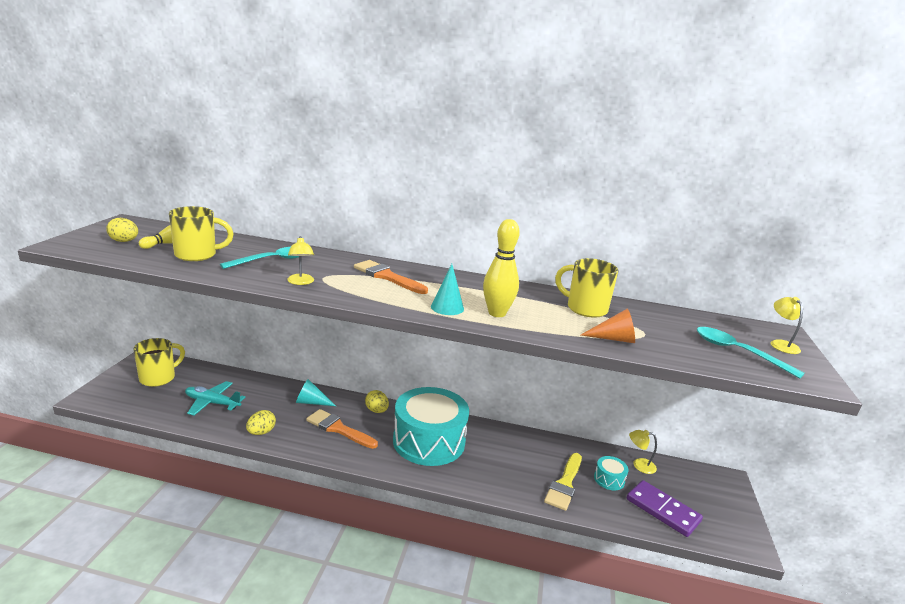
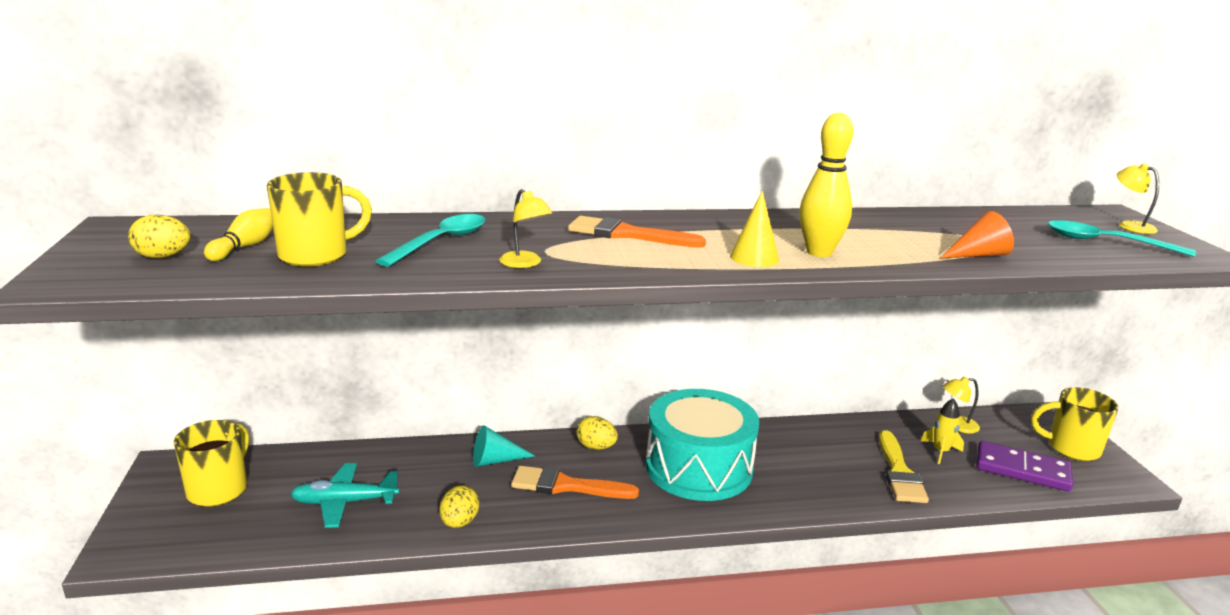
camera: 20 degrees left, 0 degrees up
(447, 307) = (754, 257): turquoise cone -> yellow cone
(585, 309) = (902, 227): yellow mug -> yellow mug (1071, 448)
(609, 479) = (940, 452): turquoise drum -> yellow rocket

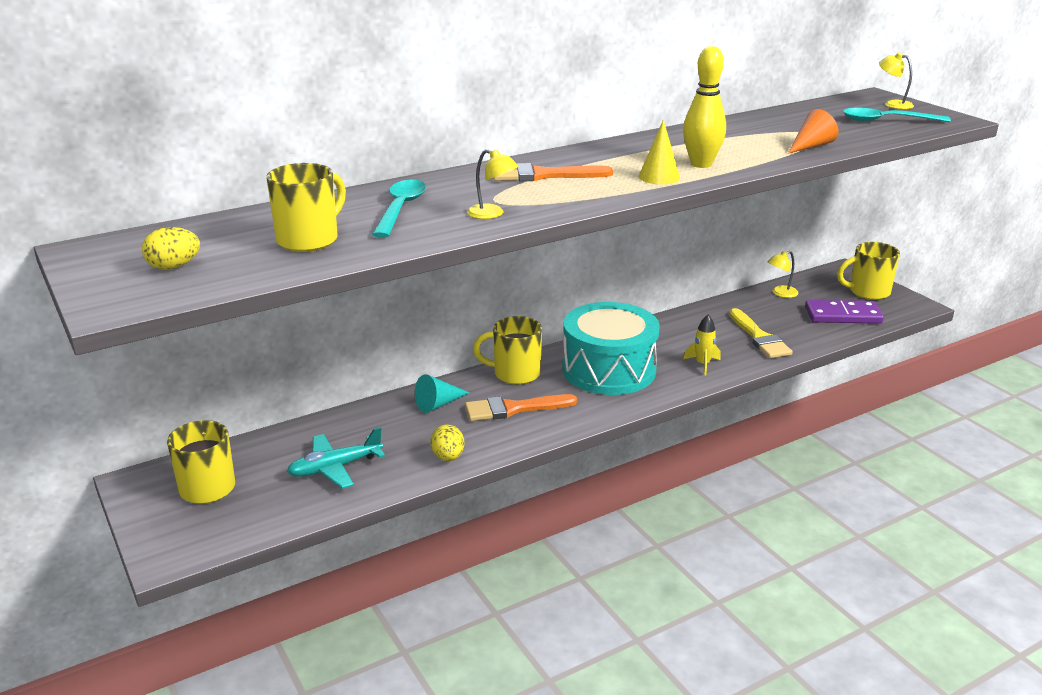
camera: 20 degrees left, 5 degrees up
(245, 246) = (235, 244): yellow bowling pin -> none
(596, 447) = (515, 374): yellow egg -> yellow mug
(940, 452) = (780, 316): yellow rocket -> yellow rocket (702, 364)

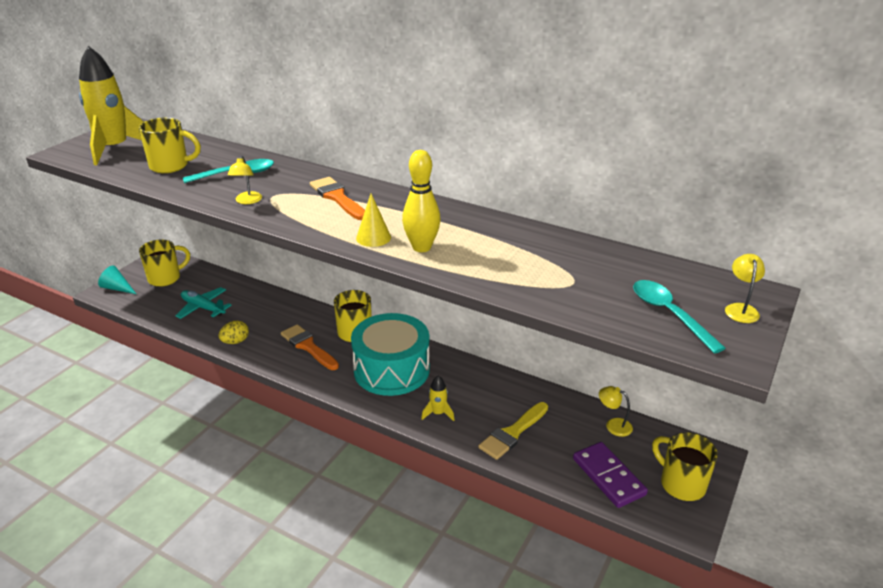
camera: 60 degrees right, 5 degrees up
(174, 267) = (115, 149): yellow egg -> yellow rocket
(438, 404) = (294, 316): turquoise cone -> turquoise cone (117, 288)
(811, 146) = (529, 286): orange cone -> none

